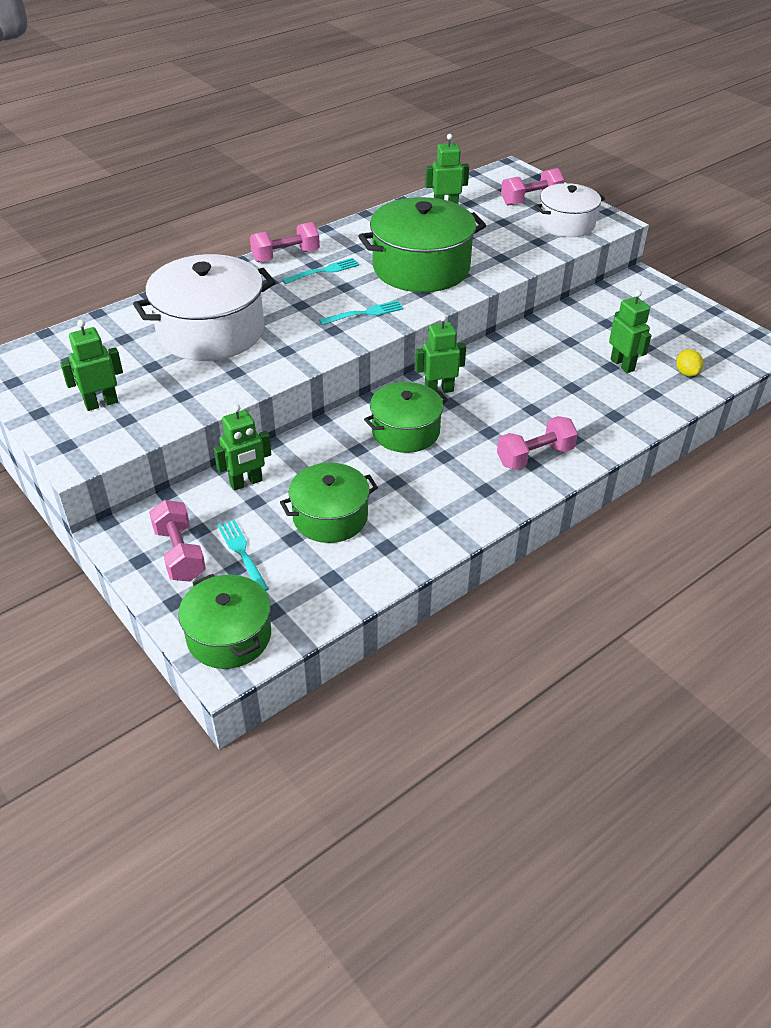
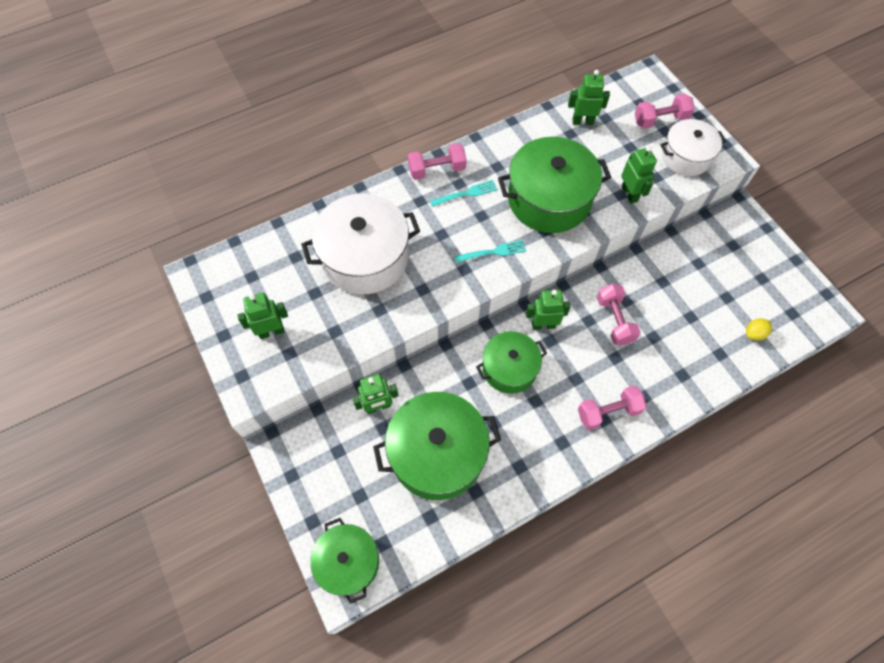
camera: 10 degrees right, 20 degrees up
(180, 554) = (321, 474): pink dumbbell -> pink dumbbell (614, 320)
(242, 553) = (367, 481): turquoise fork -> none
(330, 517) = (437, 453): green pot -> green pot, size x1.62
(622, 365) = (701, 316): green robot -> green robot (629, 194)
(686, 373) = (754, 333): yellow lemon -> yellow lemon turned 60 degrees clockwise

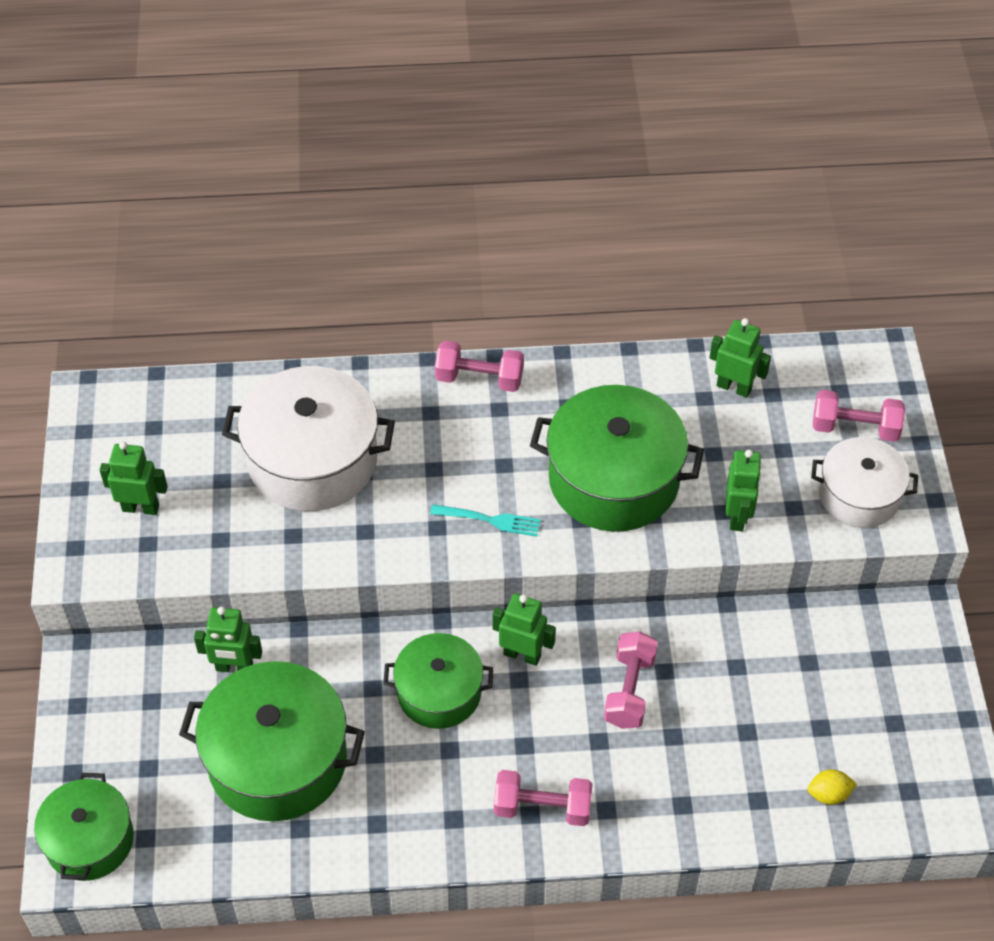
camera: 25 degrees right, 10 degrees down
(466, 194) = (500, 427): turquoise fork -> none

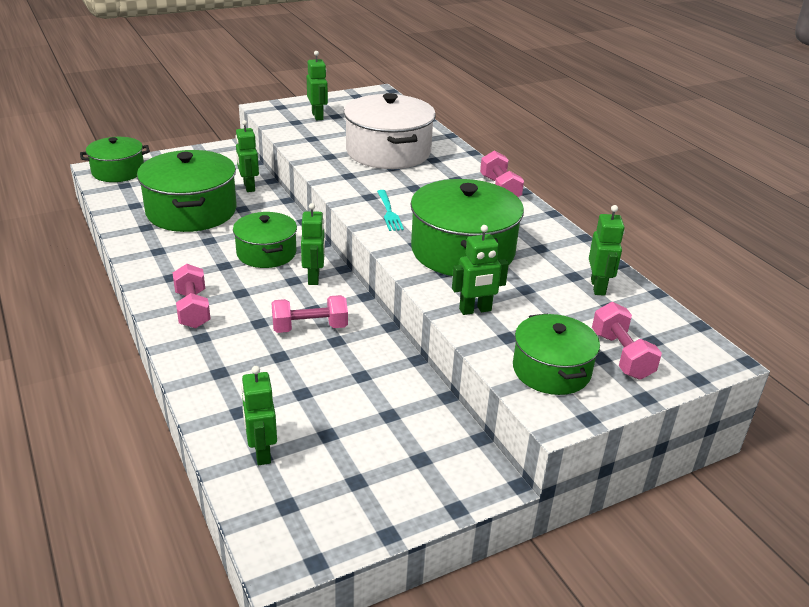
camera: 65 degrees right, 20 degrees down
(829, 794) = (261, 452): yellow lemon -> green robot
(859, 495) = (551, 370): white pot -> green pot

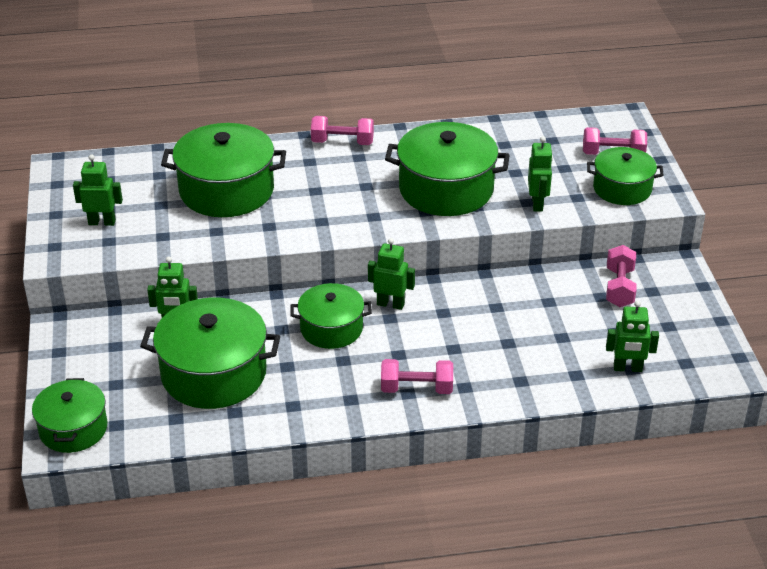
camera: 70 degrees left, 5 degrees up
(310, 328) = (472, 319): pink dumbbell -> pink dumbbell (619, 288)
(388, 152) = (226, 190): white pot -> green pot
(389, 212) = (359, 215): turquoise fork -> none
(598, 287) = (524, 138): green robot -> none

